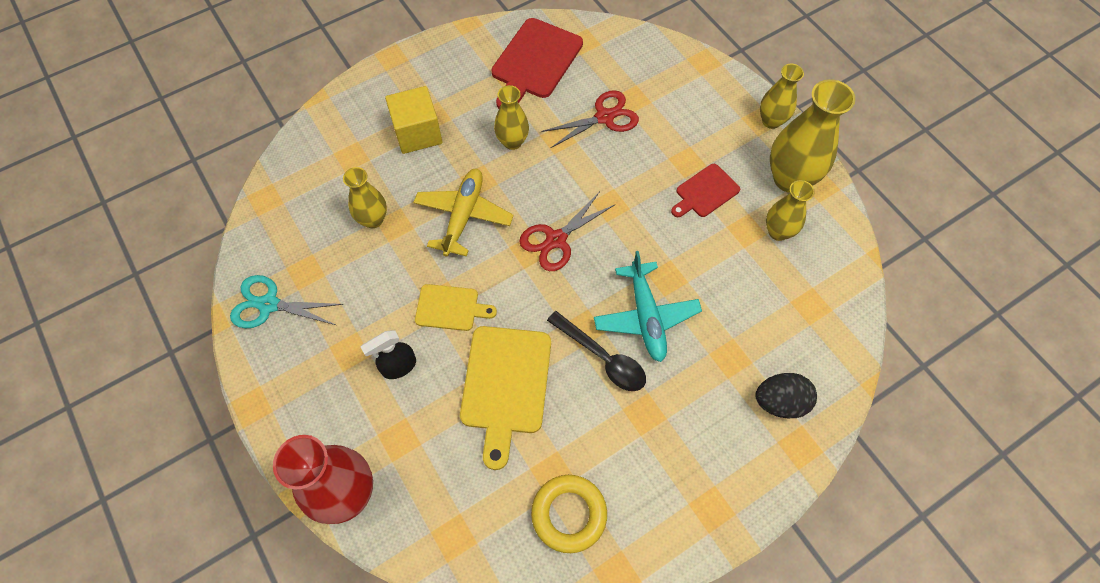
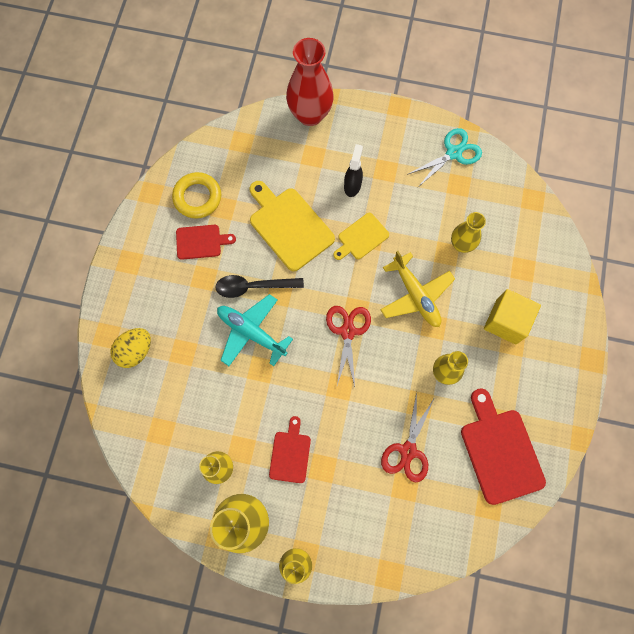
camera: 135 degrees right, 10 degrees up
(612, 456) = (201, 242): none -> red cutting board
(780, 402) = (135, 351): black egg -> yellow egg

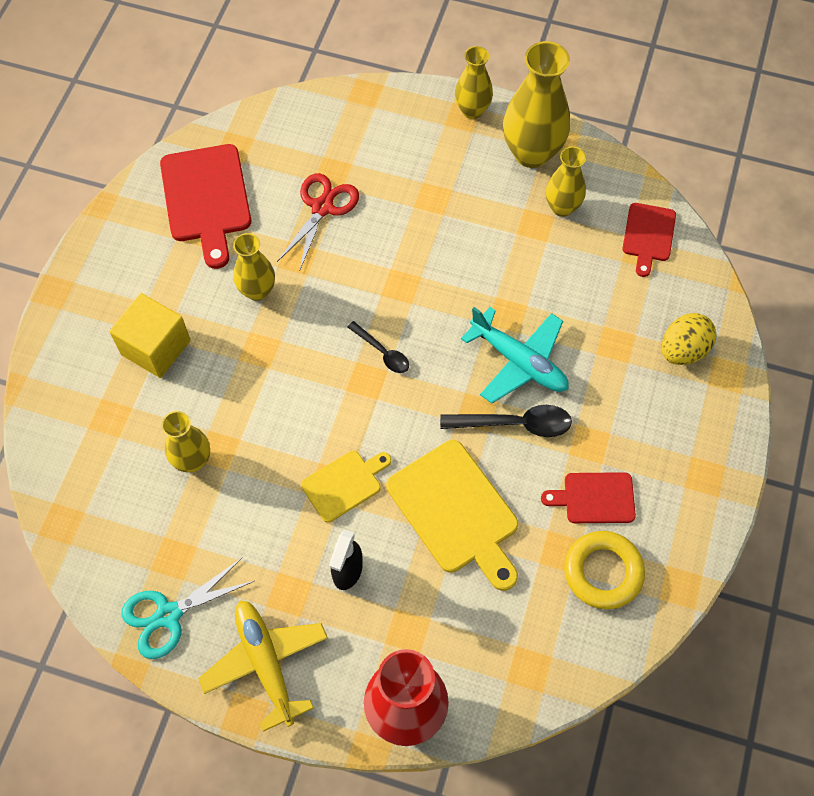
camera: 175 degrees left, 10 degrees down
(290, 454) = (472, 215): red cutting board -> red cutting board (648, 235)
(347, 331) = (382, 352): red scissors -> black spoon
(415, 295) = (277, 393): yellow plane -> yellow plane (266, 663)

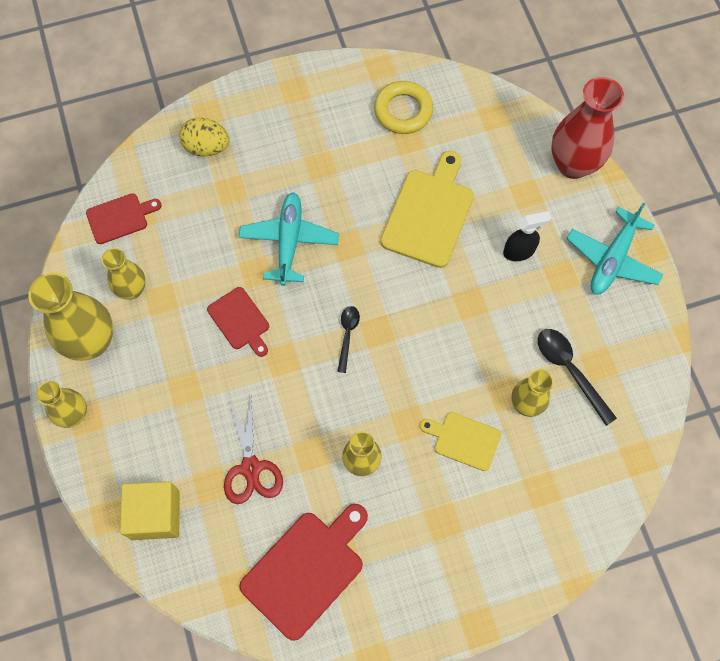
camera: 125 degrees left, 5 degrees up
(156, 347) = (464, 501): yellow cube -> yellow cube (155, 514)
(168, 615) = (635, 338): turquoise scissors -> none
(266, 663) = (612, 259): yellow plane -> turquoise plane
(322, 207) = (251, 468): red scissors -> red scissors turned 90 degrees counterclockwise
(344, 484) = (464, 293): yellow cutting board -> yellow cutting board (464, 440)
(514, 424) = (340, 216): black spoon -> black spoon (570, 371)
(595, 498) = (357, 141): red cutting board -> red cutting board (240, 320)

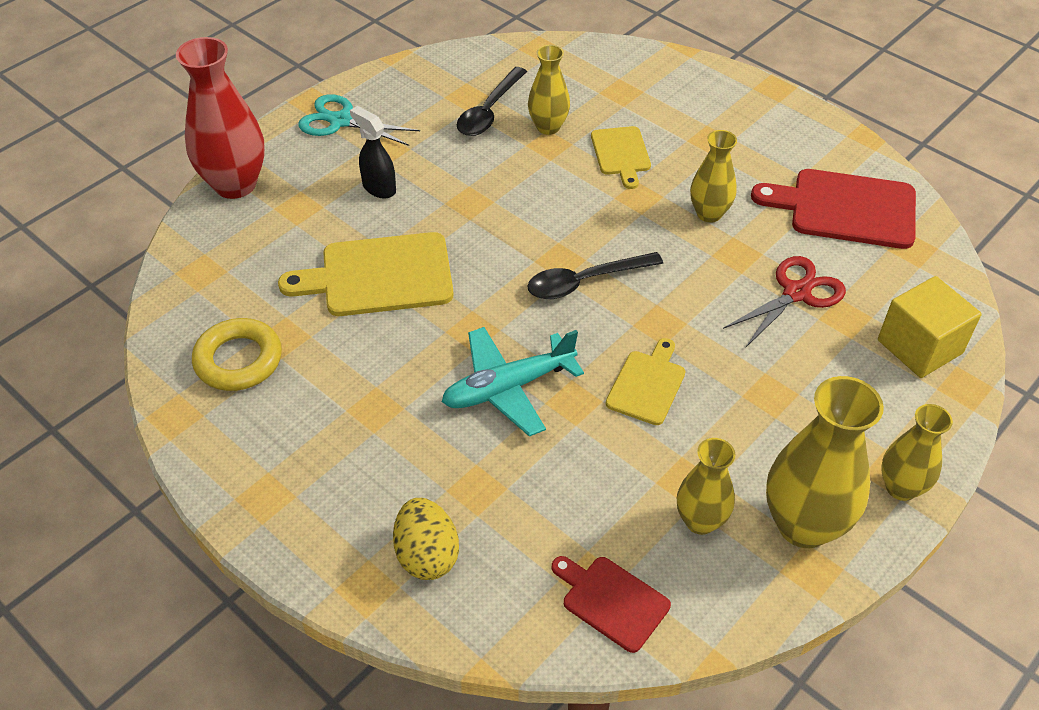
camera: 120 degrees left, 20 degrees down
(240, 320) = (647, 384): red cutting board -> yellow cutting board
(347, 335) = (585, 281): black spoon -> black spoon, size x1.60
(612, 259) = (340, 121): turquoise plane -> turquoise scissors

